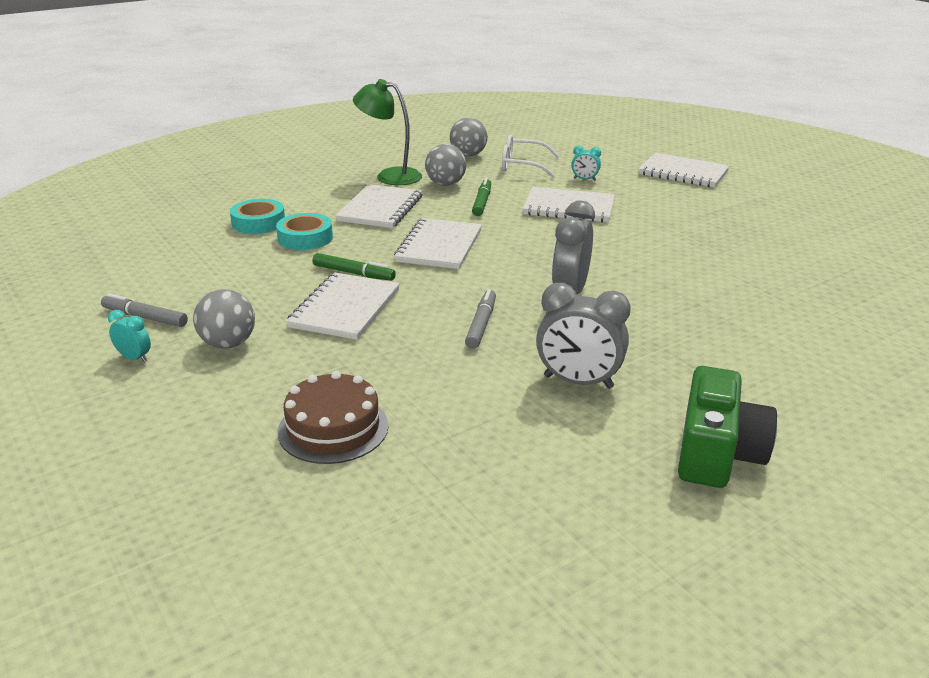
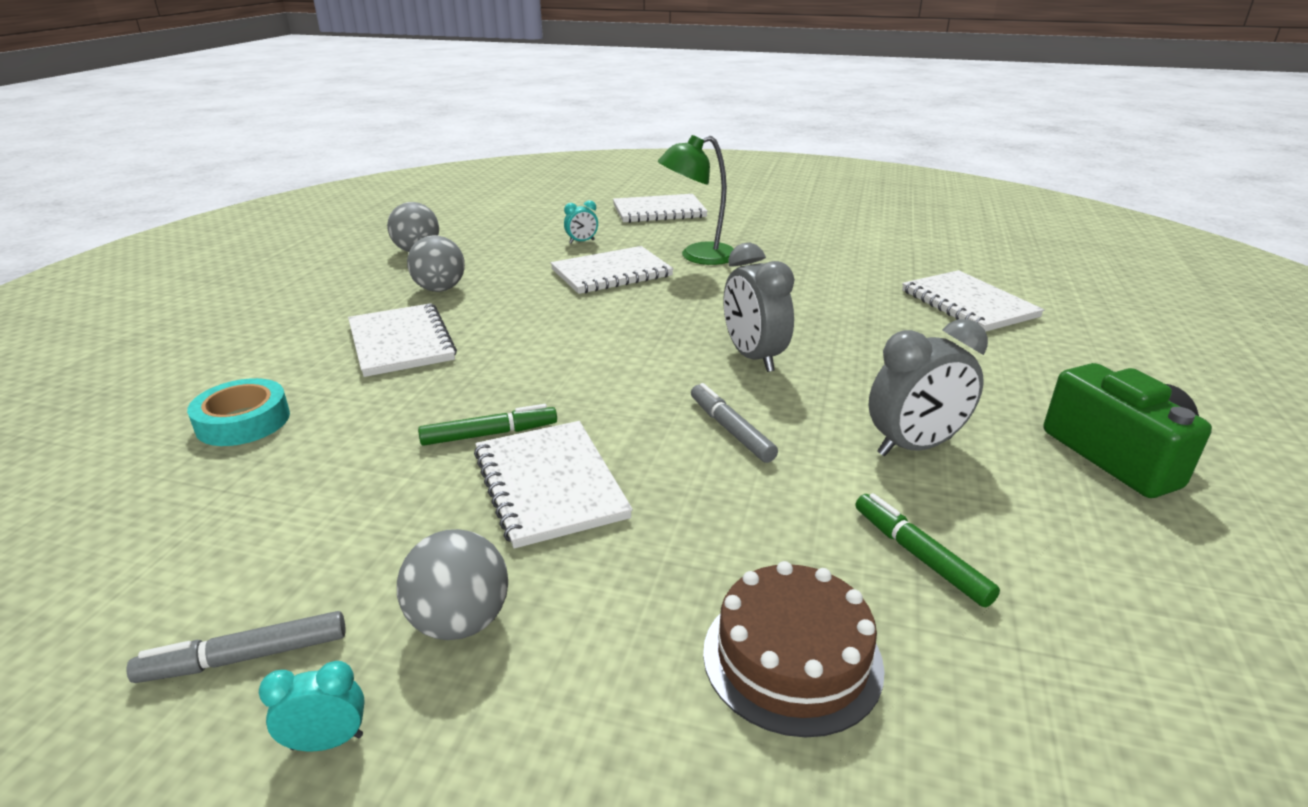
camera: 40 degrees left, 0 degrees up
(305, 238) = (350, 415): turquoise tape -> none
(390, 176) = (353, 300): green lamp -> green lamp (697, 256)
(439, 246) = (543, 360): white notebook -> white notebook (968, 304)
(482, 202) = (513, 296): green marker -> green marker (919, 556)
(522, 165) = (496, 245): white glasses -> none

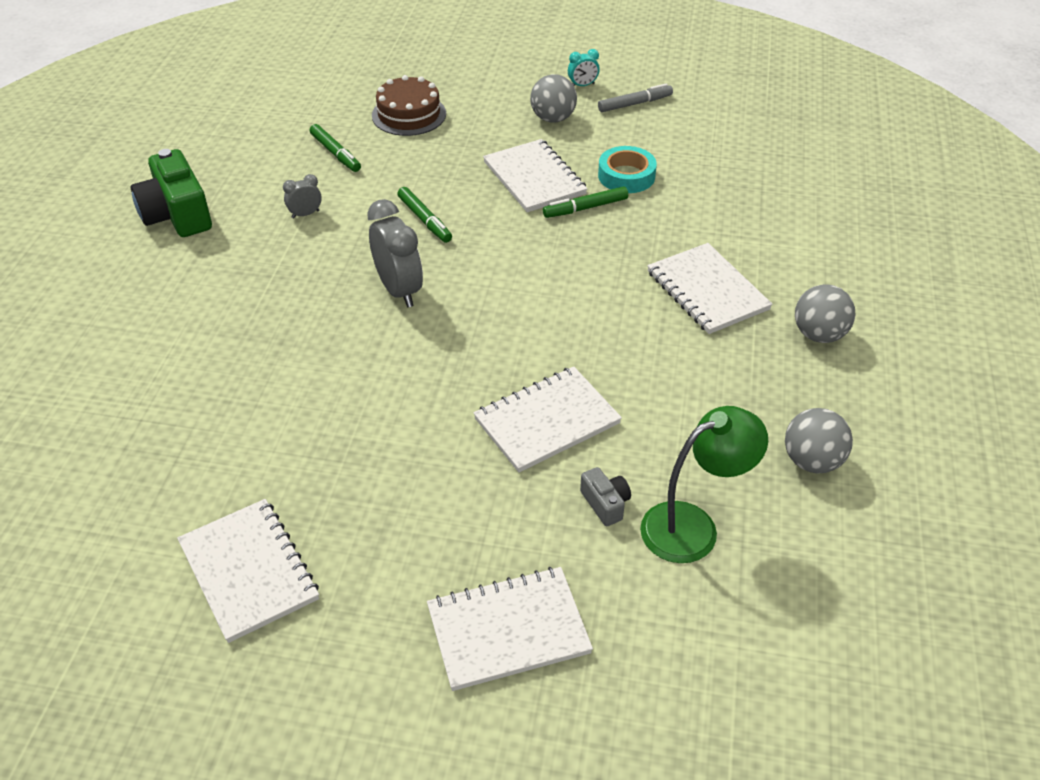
camera: 175 degrees right, 15 degrees up
(243, 421) = (757, 209): turquoise tape -> turquoise tape (626, 176)
(440, 289) = (726, 375): grey ball -> grey ball (819, 334)
(582, 242) = (605, 504): turquoise clock -> grey camera
(697, 256) = (444, 470): green lamp -> green lamp (693, 526)
(730, 430) = (425, 220): grey marker -> green marker
(915, 447) = (305, 214): grey clock -> grey clock, size x0.50
(968, 304) = (160, 382): white notebook -> white notebook (249, 571)

